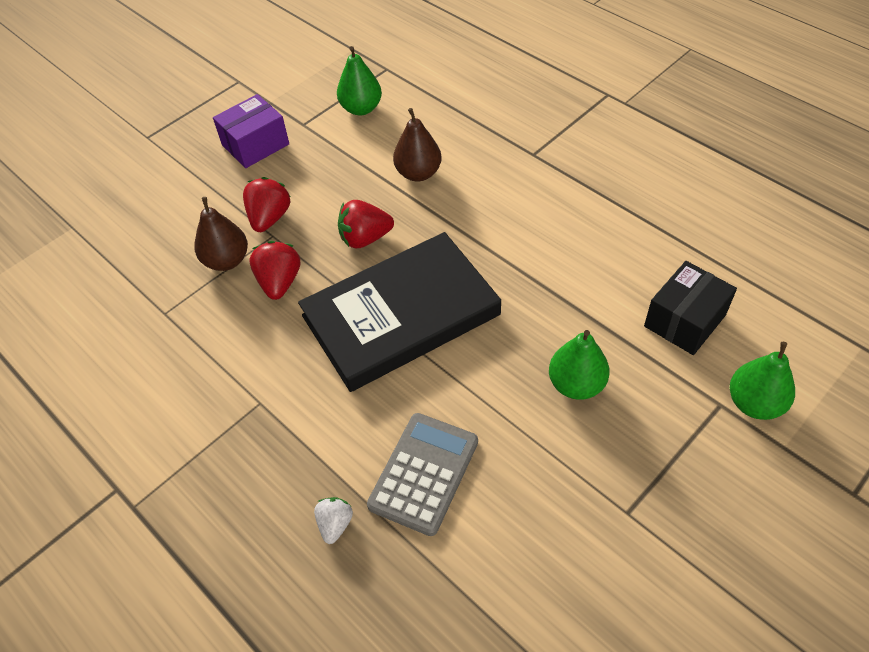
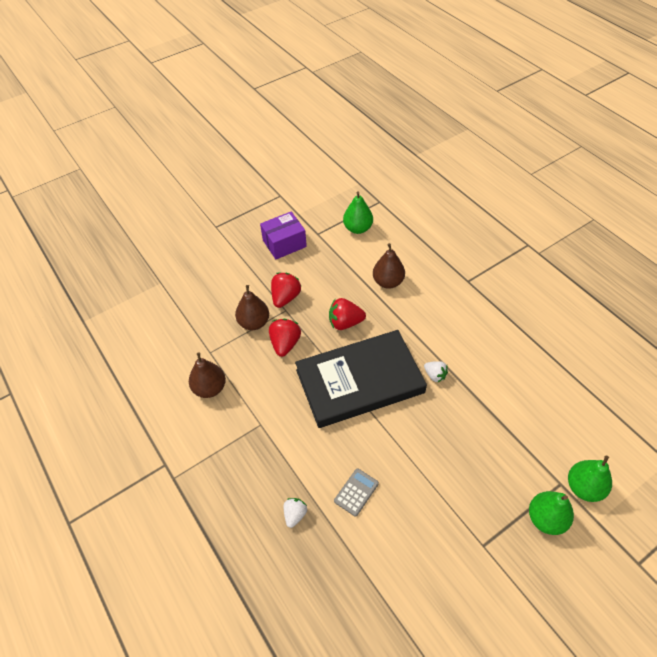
camera: 10 degrees right, 0 degrees up
(172, 365) = (210, 388): none -> brown pear
(424, 473) = (356, 492): grey calculator -> grey calculator, size x0.57
(510, 288) = (435, 375): none -> white strawberry
(576, 384) = (466, 451): green pear -> green pear (546, 519)
(684, 320) = (548, 420): black box -> none

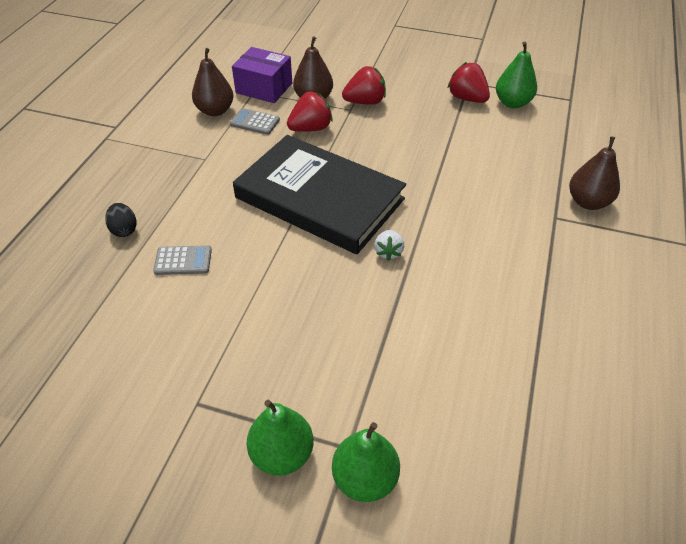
camera: 50 degrees right, 5 degrees down
(247, 372) = (255, 122): none -> grey calculator
(284, 243) = (428, 69): purple box -> purple box (264, 88)
(295, 514) = (124, 230): white strawberry -> black egg
(345, 323) = (381, 153): red strawberry -> red strawberry (467, 98)
(388, 282) = (471, 157): brown pear -> brown pear (588, 202)

